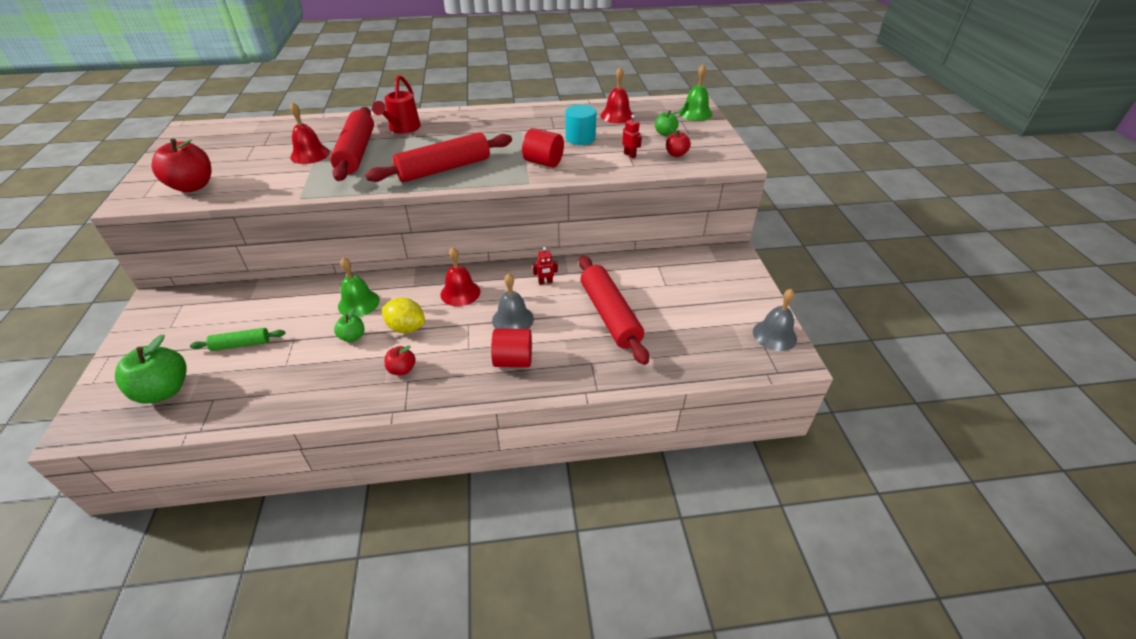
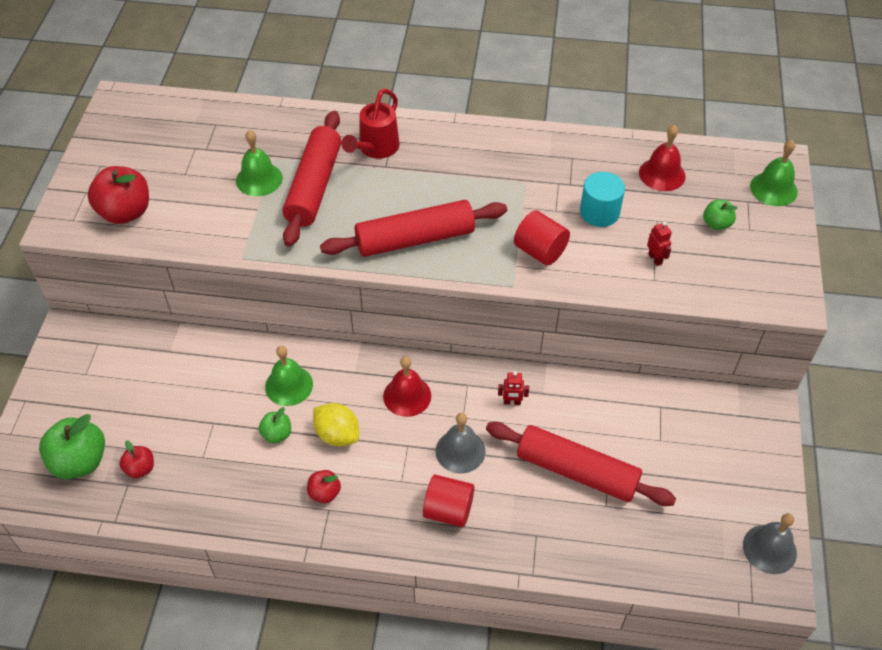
camera: 15 degrees right, 10 degrees up
(241, 344) = (158, 417): green rolling pin -> none
(310, 154) = (259, 179): red bell -> green bell
(609, 315) = (576, 471): red rolling pin -> red rolling pin turned 60 degrees counterclockwise
(676, 154) = (717, 269): red apple -> red apple (140, 468)

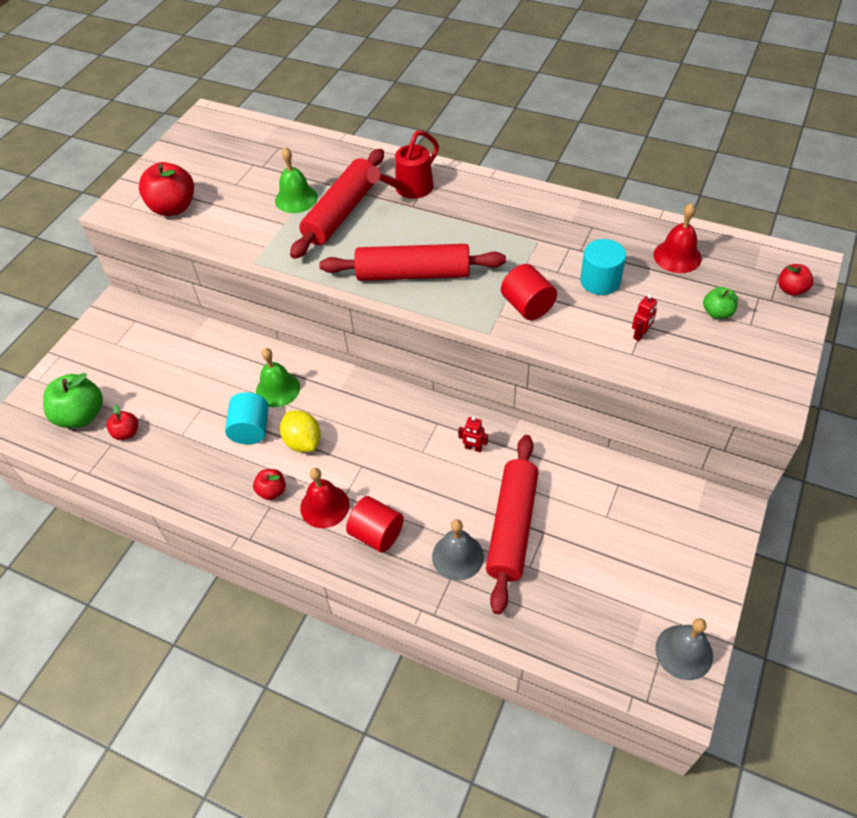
camera: 20 degrees right, 0 degrees up
(277, 434) = (251, 429): green apple -> turquoise cylinder
(407, 396) = (378, 421): red bell -> red bell (324, 506)
(460, 451) = (408, 482): grey bell -> grey bell (457, 556)
(576, 471) = (512, 527): red rolling pin -> red rolling pin turned 60 degrees clockwise
(655, 259) = (640, 334): red robot -> red robot turned 45 degrees clockwise
(773, 189) = (791, 289): green bell -> red apple

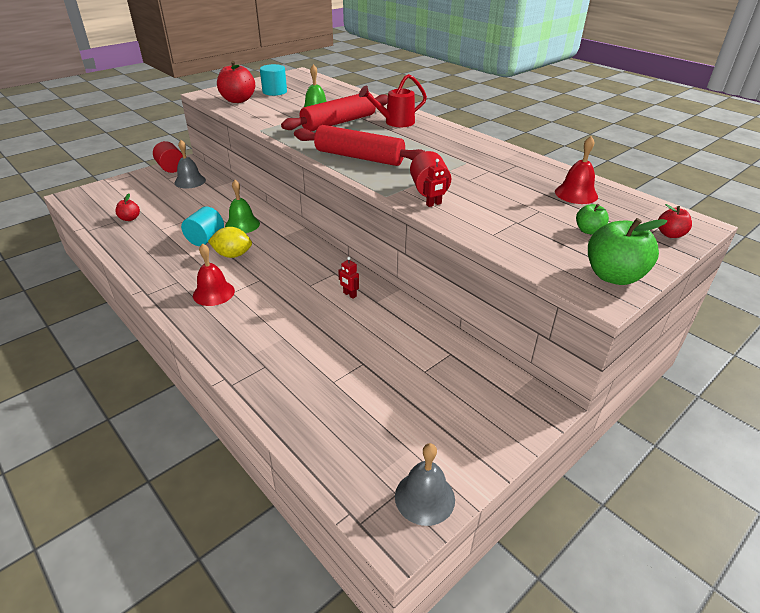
camera: 20 degrees right, 15 degrees down
(81, 415) = (113, 203): green apple -> green apple (613, 276)
(272, 491) = (187, 274): red apple -> none
(303, 442) = (233, 255): yellow lemon -> yellow lemon turned 75 degrees counterclockwise
(377, 534) = (234, 320): red cylinder -> red cylinder (171, 168)
(457, 556) = (281, 354): grey bell -> grey bell (190, 181)
(512, 527) = (340, 351): red rolling pin -> none
(600, 281) = (499, 191): turquoise cylinder -> turquoise cylinder (274, 92)
(640, 334) = (509, 226): red robot -> red robot (434, 204)

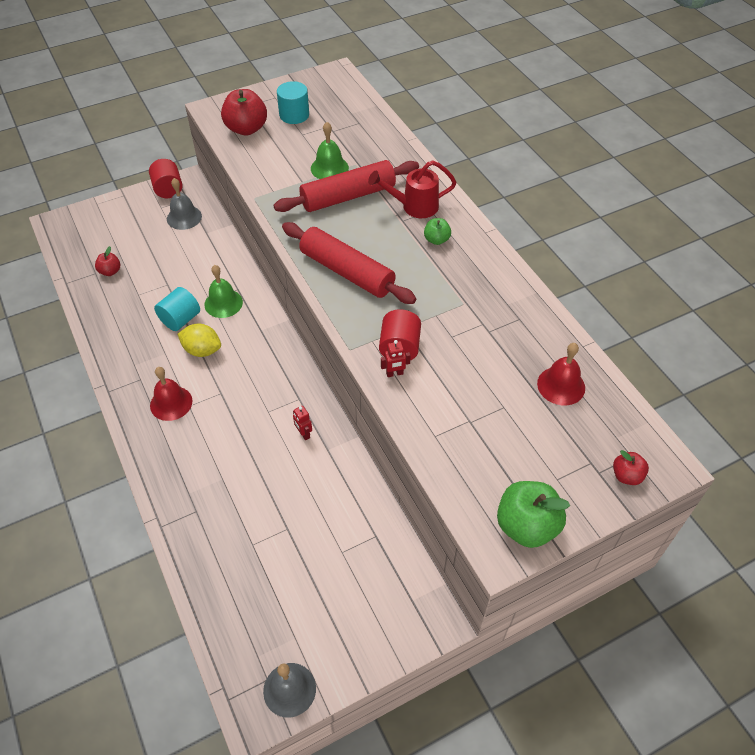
camera: 15 degrees right, 15 degrees up
(588, 231) = (540, 451): green apple -> green apple (436, 240)

